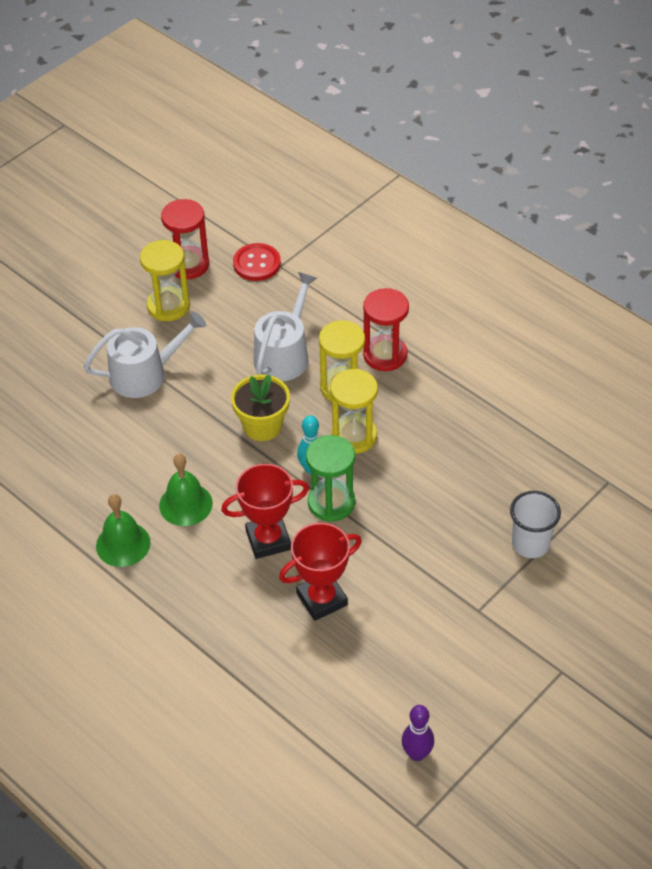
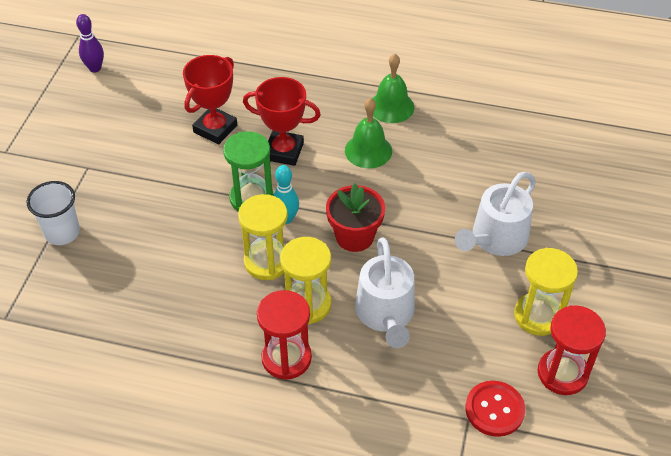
camera: 150 degrees right, 0 degrees up
(262, 426) = (354, 236): yellow flower pot -> red flower pot
(268, 540) = (284, 151): red trophy -> red trophy turned 60 degrees clockwise

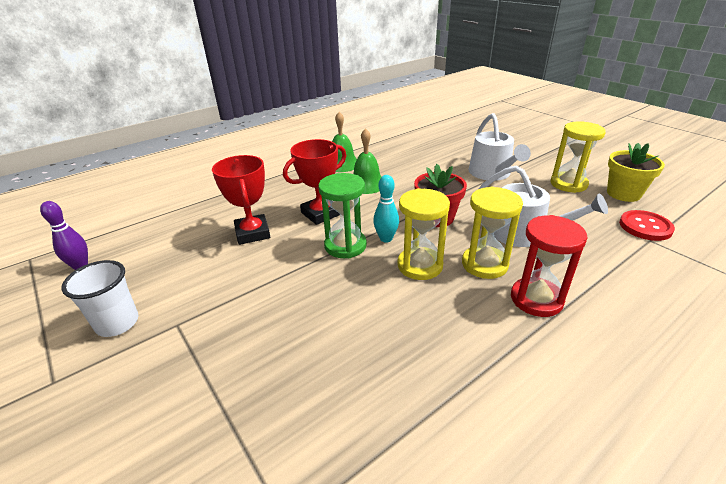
camera: 50 degrees left, 15 degrees down
(62, 233) = (228, 387): white cup -> white cup (117, 323)
(562, 373) = (623, 194): red hourglass -> yellow flower pot

